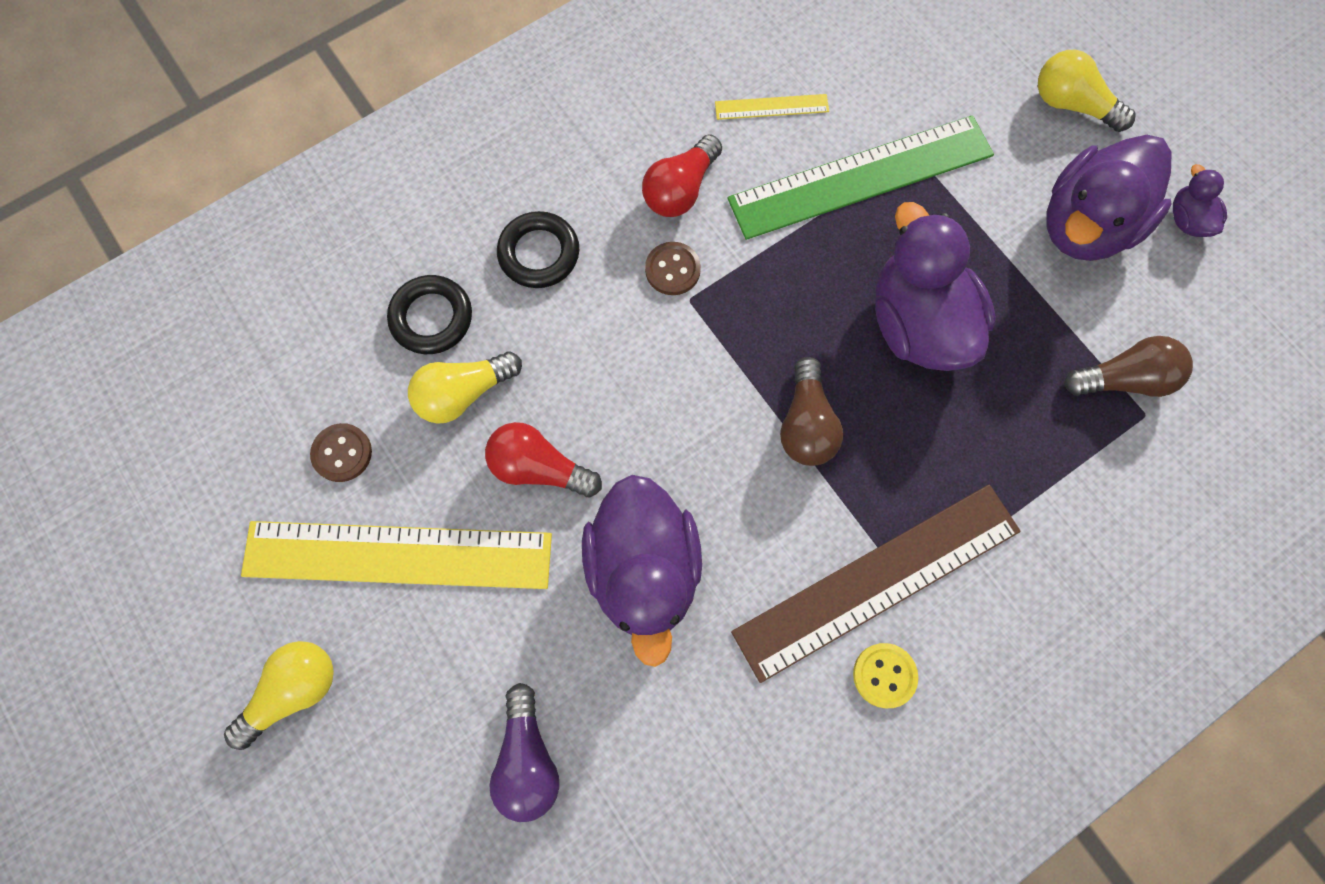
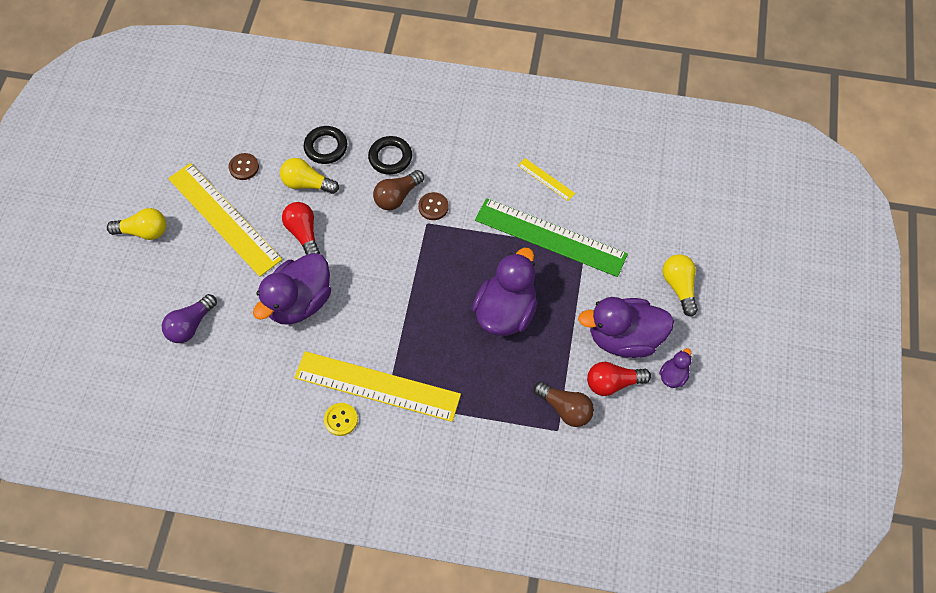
camera: 45 degrees right, 10 degrees down
(680, 190) = (471, 180): red light bulb -> red light bulb (613, 383)
(806, 424) = (417, 307): brown light bulb -> brown light bulb (397, 196)
(877, 580) = (377, 386): brown ruler -> yellow ruler

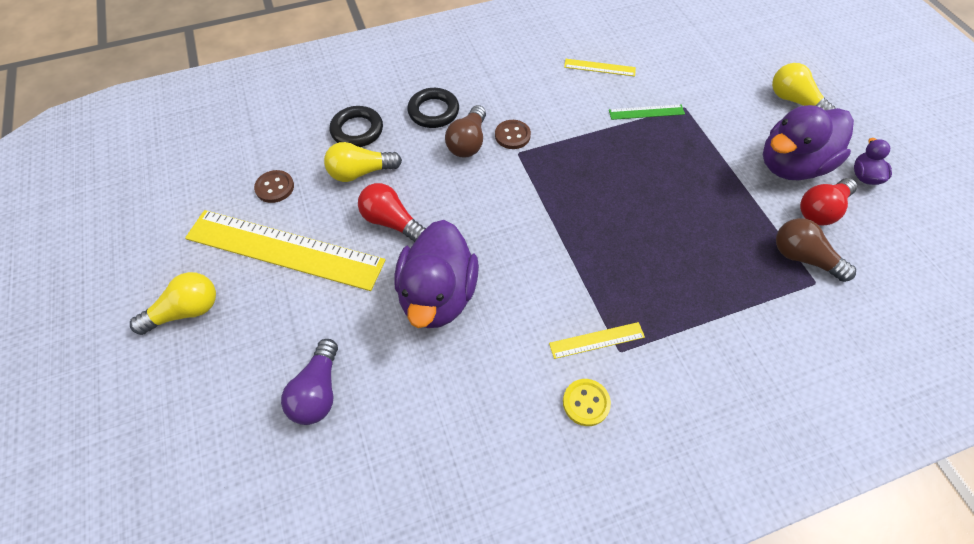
camera: 30 degrees left, 5 degrees down
(377, 386) = (596, 340): yellow ruler -> yellow ruler, size x0.43
(505, 311) = (664, 196): purple duck -> none
(550, 237) = (646, 112): green ruler -> green ruler, size x0.43
(565, 409) = (803, 258): brown light bulb -> brown light bulb turned 150 degrees counterclockwise

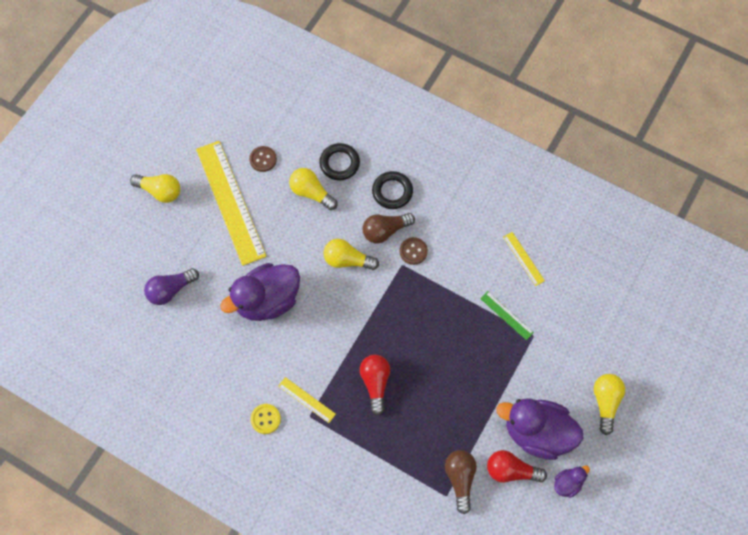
camera: 50 degrees right, 10 degrees up
(391, 222) = (292, 238): red light bulb -> red light bulb (375, 383)
(467, 192) = (347, 260): none -> yellow light bulb

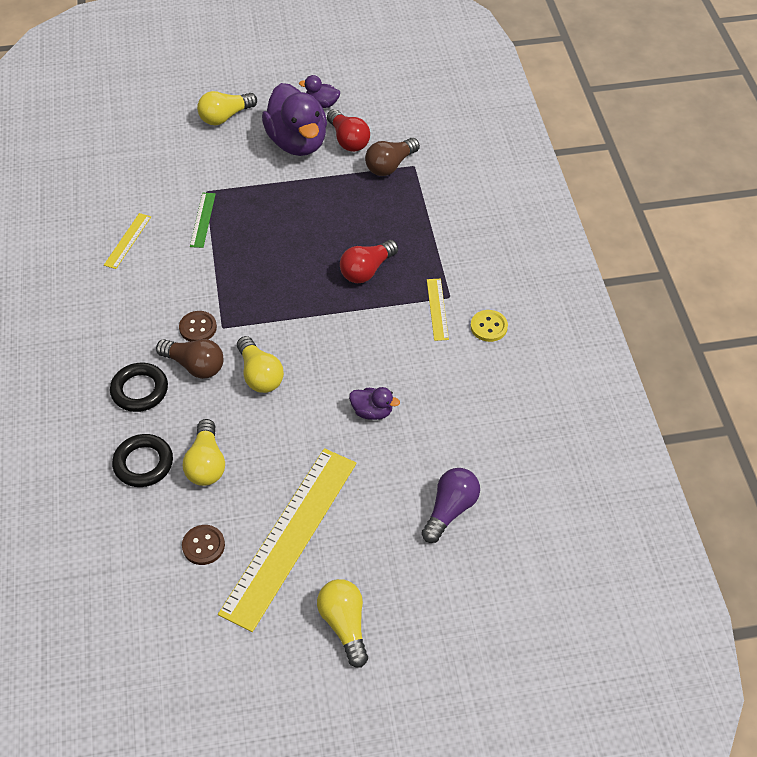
camera: 130 degrees left, 15 degrees down
(170, 290) = (450, 510): purple light bulb -> purple light bulb turned 75 degrees counterclockwise
(267, 300) = (372, 411): purple duck -> purple duck, size x0.46

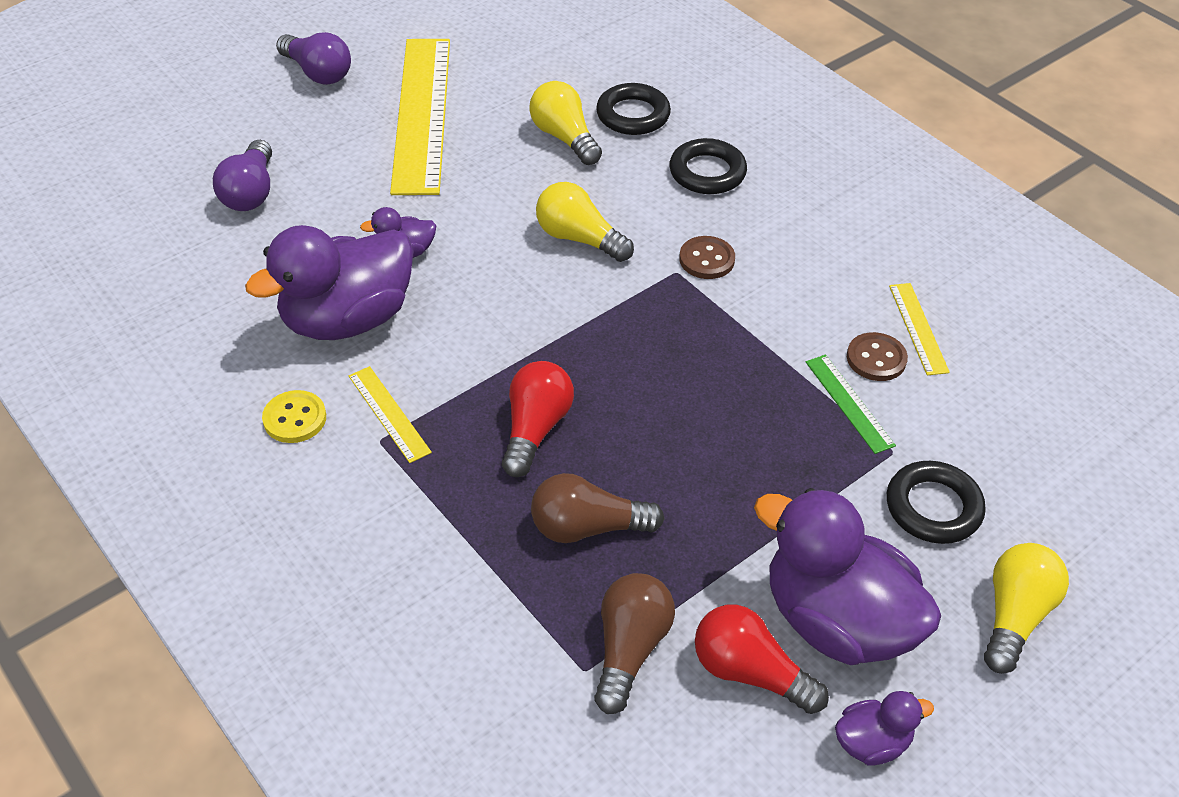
camera: 150 degrees right, 5 degrees down
(195, 365) = (668, 219): brown light bulb -> brown light bulb (587, 527)
(203, 545) = (507, 78): brown button -> brown button (876, 359)
(213, 163) = (933, 507): none -> black ring
(345, 624) = (318, 73): yellow light bulb -> purple light bulb
(431, 377) = (347, 319): none -> purple duck

